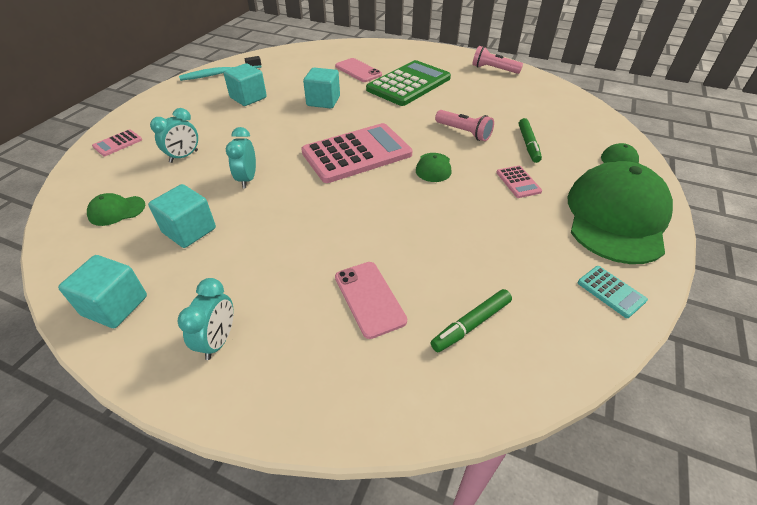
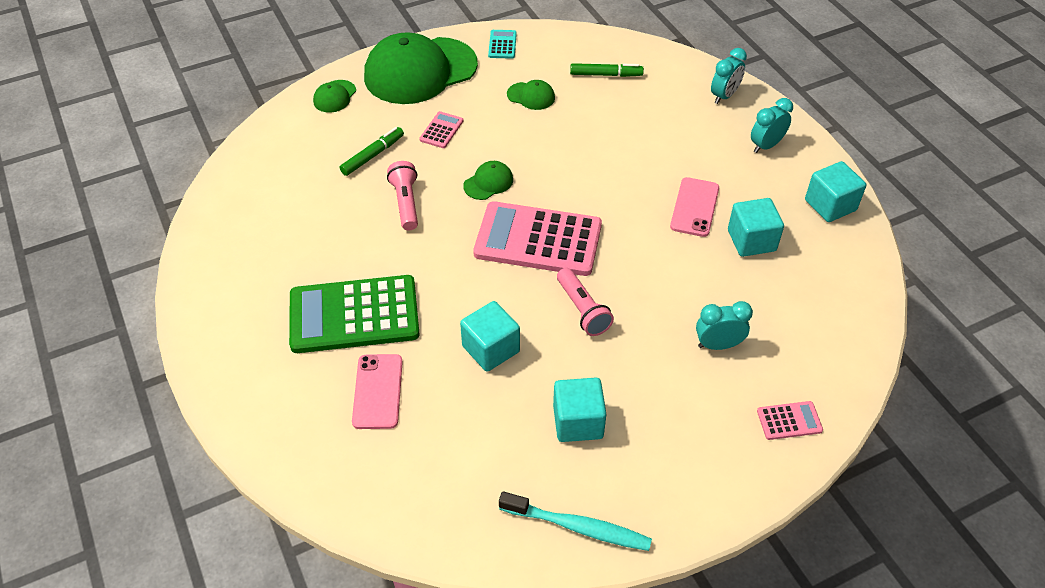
camera: 140 degrees left, 5 degrees up
(116, 211) = (812, 302): green cap -> green cap (531, 96)
(247, 179) = (669, 270): turquoise clock -> turquoise clock (724, 96)
(369, 298) = (652, 118): pink phone -> pink phone (695, 207)
(494, 69) = (217, 275): pink flashlight -> pink flashlight (582, 310)

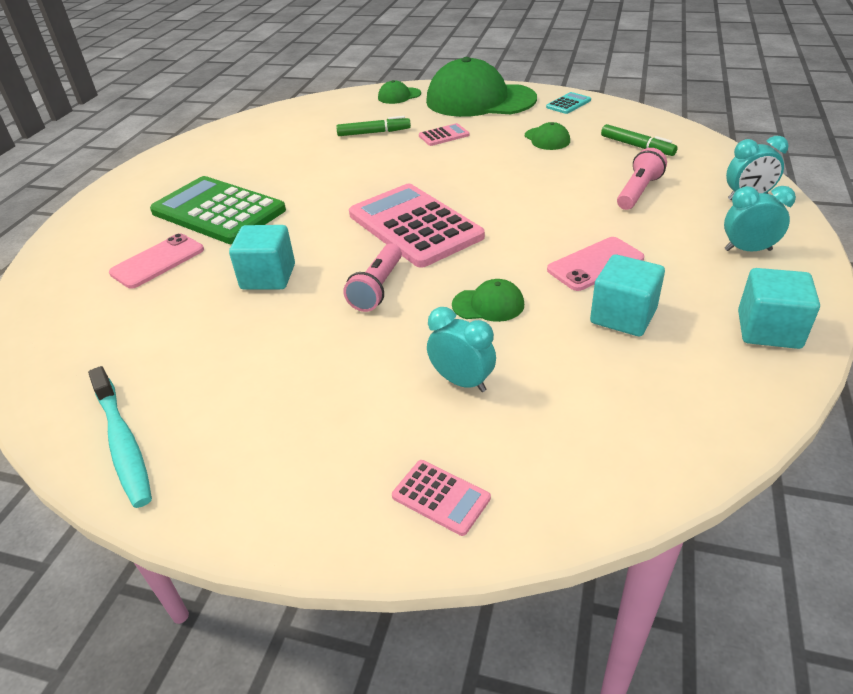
camera: 45 degrees right, 10 degrees down
(406, 203) = (353, 165): pink flashlight -> pink flashlight (638, 191)
(488, 182) = (431, 176): green cap -> green cap (488, 304)
(578, 422) = (249, 364): turquoise cube -> none

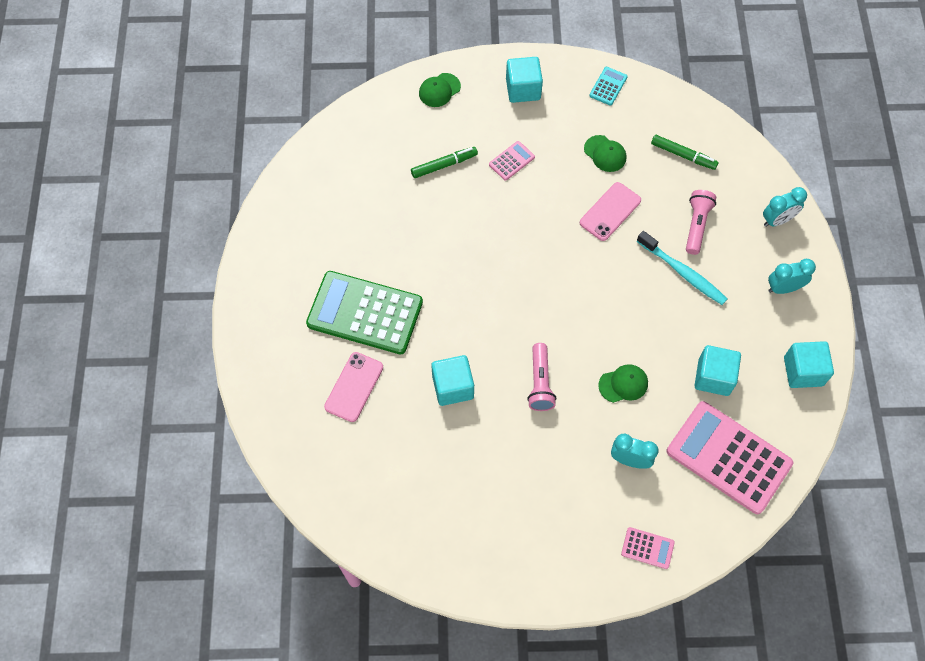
camera: 20 degrees left, 25 degrees up
(123, 443) = (444, 558): turquoise toothbrush -> turquoise toothbrush (682, 272)
(414, 226) = (538, 303): pink calculator -> pink calculator (728, 457)
(480, 100) = (523, 89): green cap -> turquoise cube
(595, 264) = (684, 325): pink phone -> pink phone (610, 212)

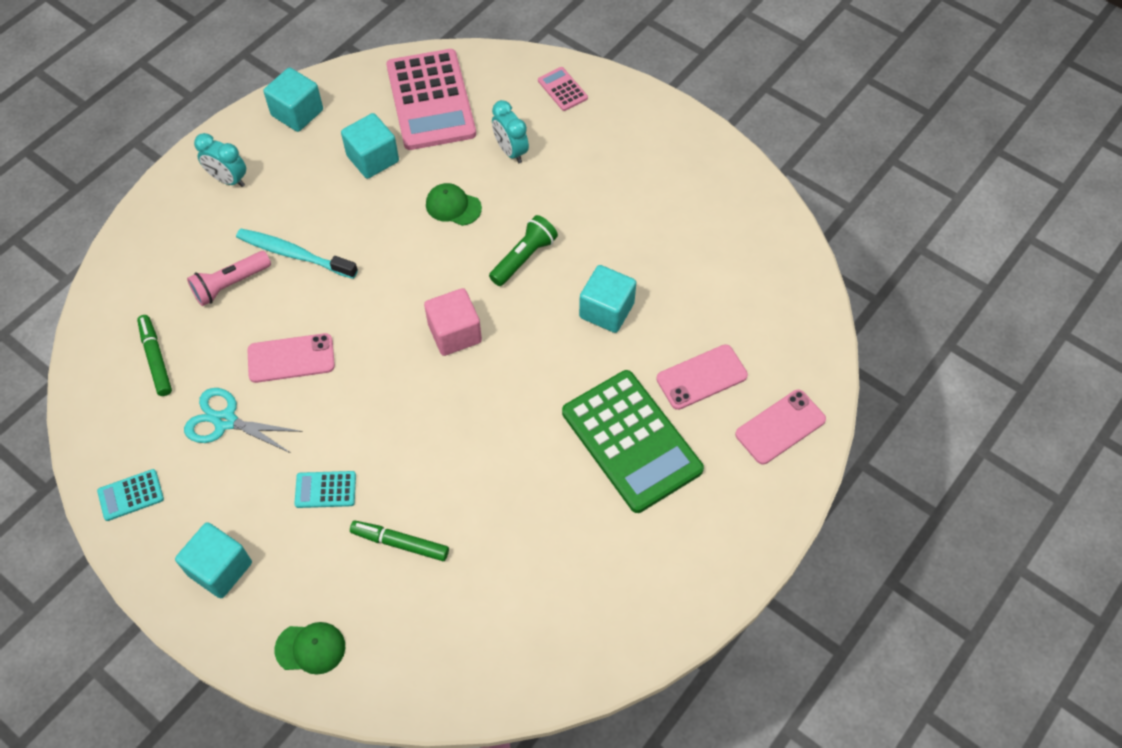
camera: 140 degrees left, 5 degrees down
(279, 391) = (780, 427): none -> pink phone
(511, 161) = (325, 490): pink calculator -> turquoise calculator
(532, 298) = (455, 333): none -> pink cube
(540, 383) = (524, 258): pink flashlight -> green flashlight
(605, 153) = (225, 421): green cap -> turquoise scissors
(682, 272) = (294, 254): turquoise toothbrush -> turquoise toothbrush turned 60 degrees counterclockwise
(777, 220) = (156, 235): turquoise clock -> none

